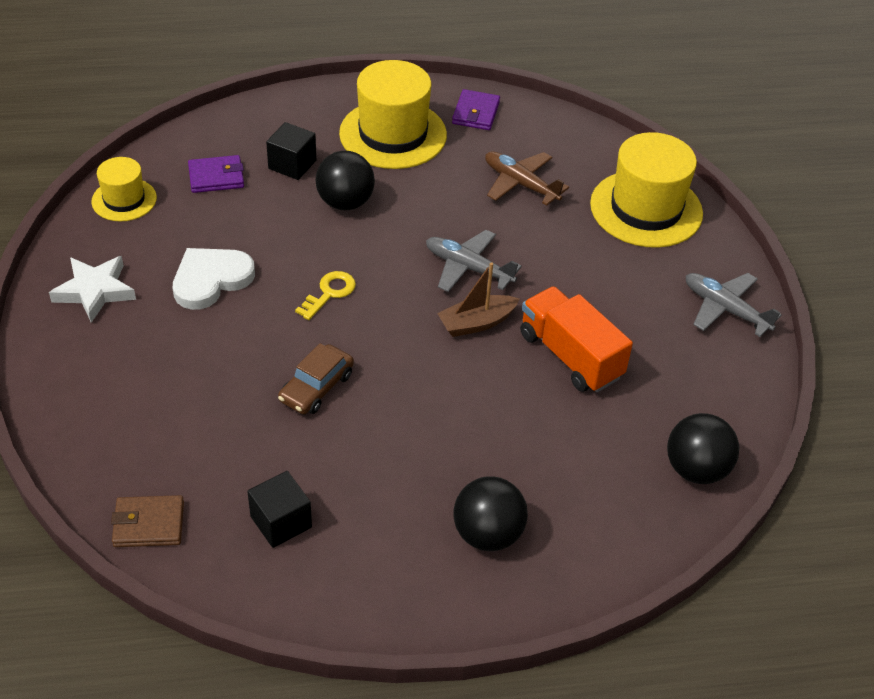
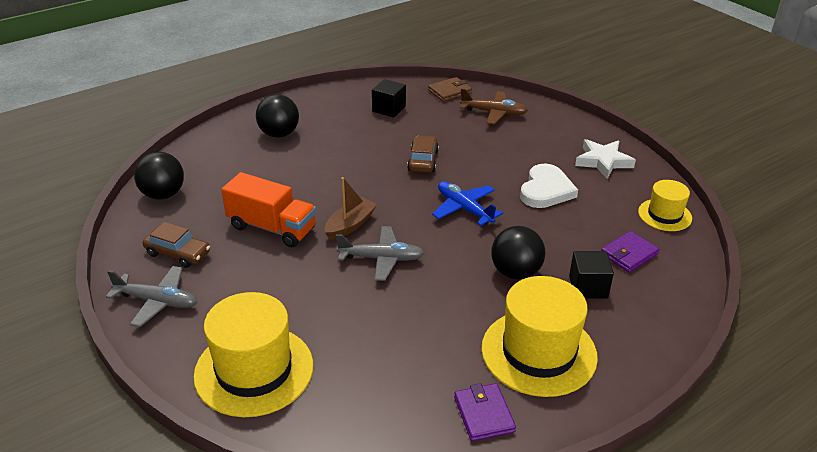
camera: 155 degrees right, 10 degrees down
(329, 293) = (464, 209): yellow key -> blue plane
(520, 184) = (386, 348): brown plane -> brown plane (494, 113)
(692, 362) = (178, 253): none -> brown car

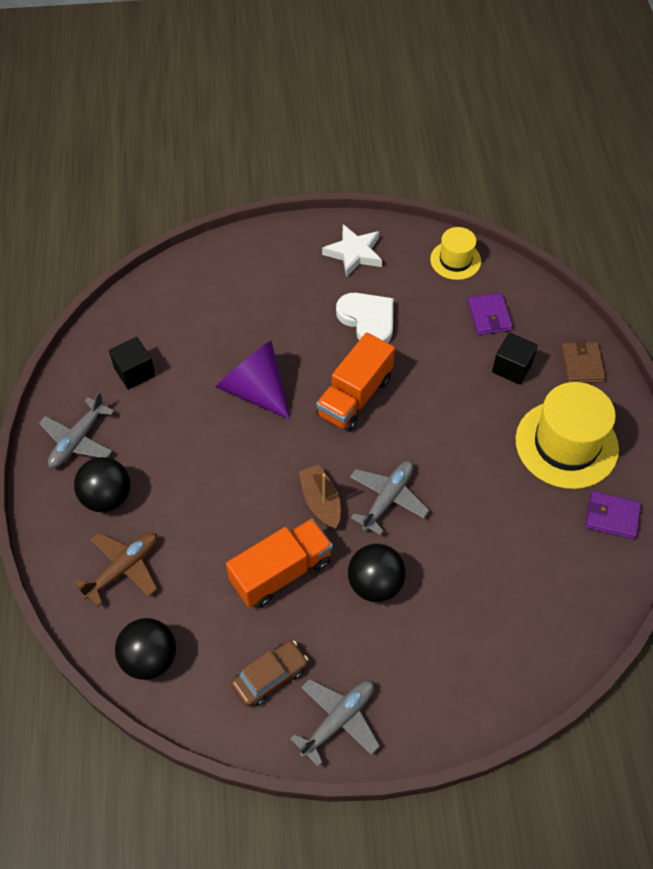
camera: 60 degrees left, 20 degrees up
(254, 370) = (480, 665): yellow hat -> none
(314, 108) = (78, 440): none -> grey plane
(423, 161) = (254, 390): brown car -> purple cone
(449, 92) = (142, 302): brown wallet -> brown wallet (582, 364)
(464, 209) = (354, 397): blue plane -> orange truck
(494, 113) = (212, 287): brown plane -> brown plane (123, 568)
(515, 272) = (466, 407): black ball -> black ball (375, 584)

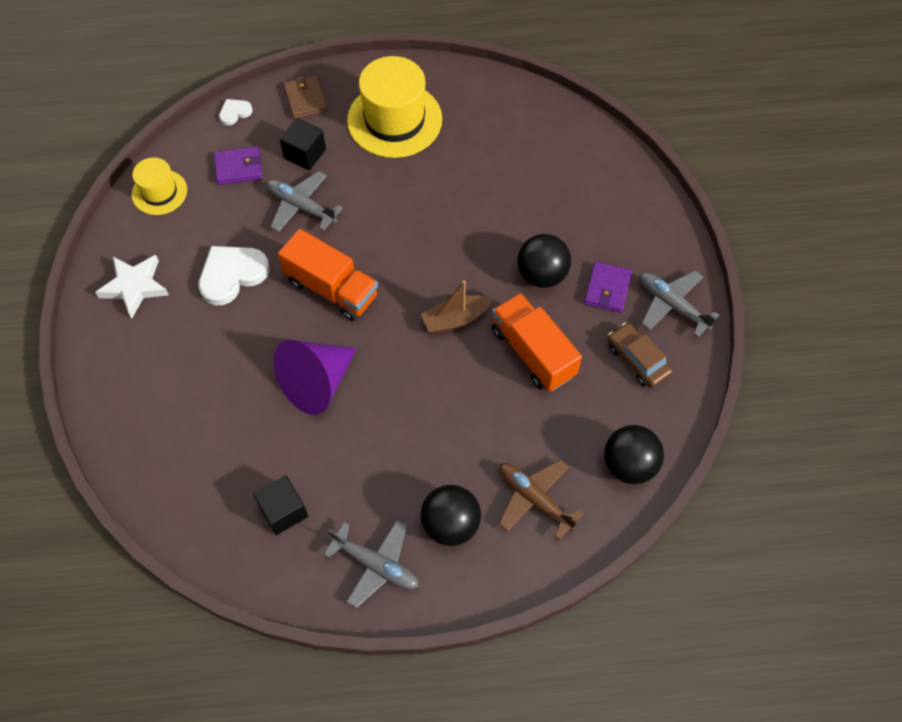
camera: 90 degrees left, 5 degrees up
(388, 498) = (452, 262): grey plane -> grey plane (301, 206)
(556, 308) = (235, 112): none -> white heart
(582, 364) = (305, 99): brown wallet -> brown wallet turned 75 degrees clockwise
(612, 517) = (470, 95): purple wallet -> purple wallet (607, 289)

